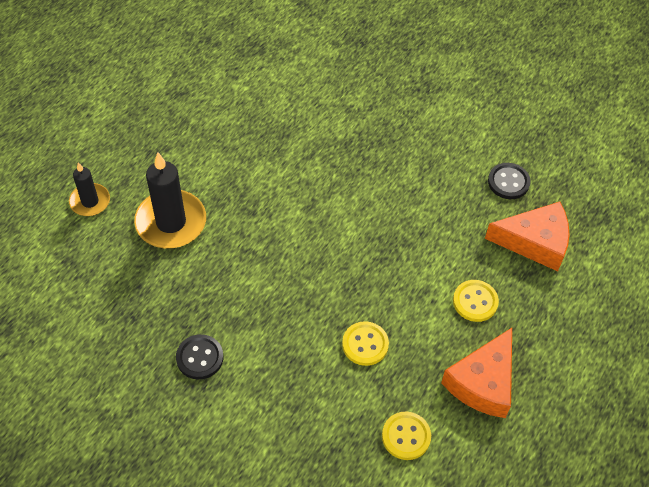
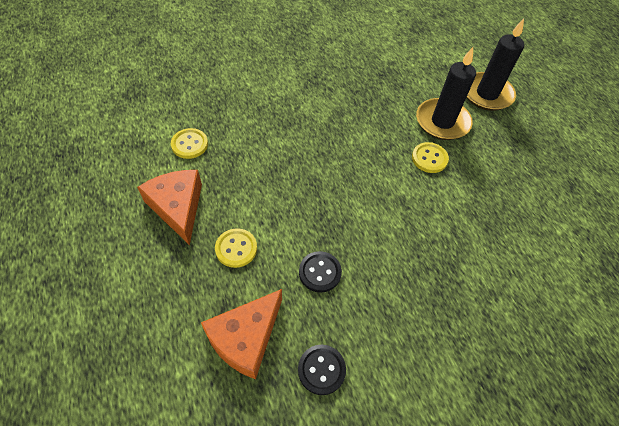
camera: 125 degrees right, 0 degrees up
(90, 201) = (487, 94): black candle -> black candle, size x1.73
(199, 358) = (329, 87): black button -> black button (320, 272)
(365, 344) = (266, 163): yellow button -> yellow button (429, 158)

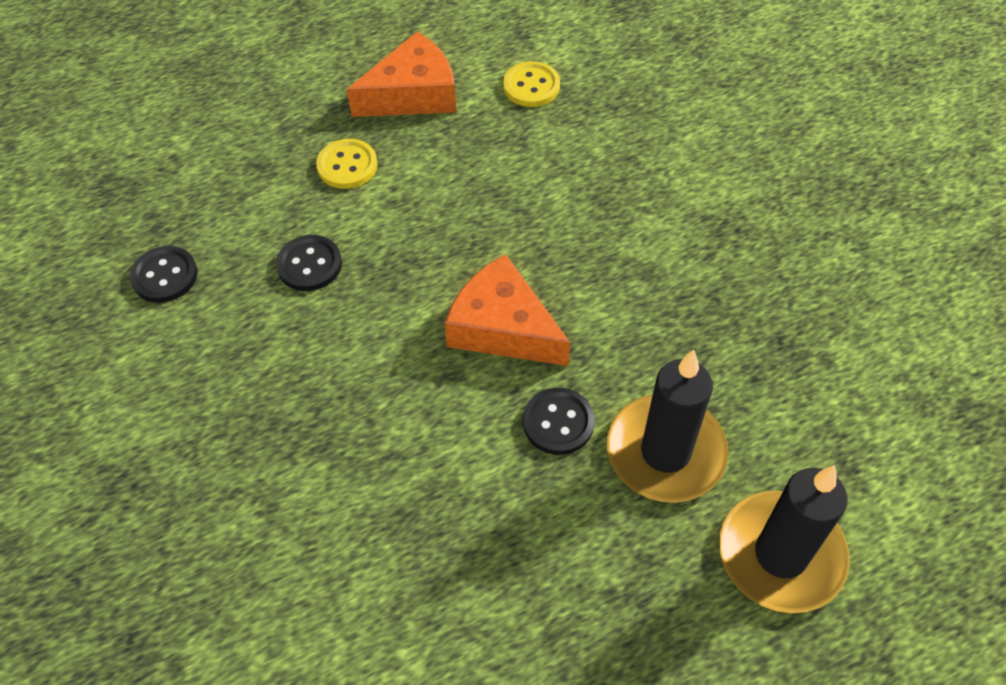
camera: 90 degrees right, 0 degrees up
(245, 338) = (214, 193): orange cheese -> orange cheese (503, 327)
(429, 158) = (558, 422): yellow button -> black button

